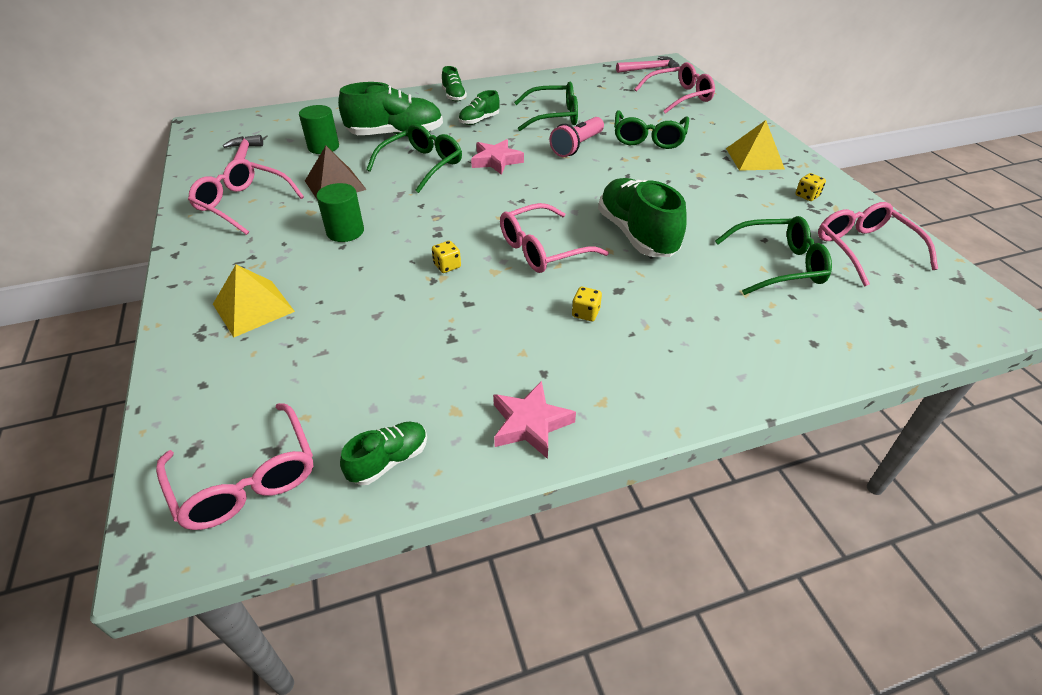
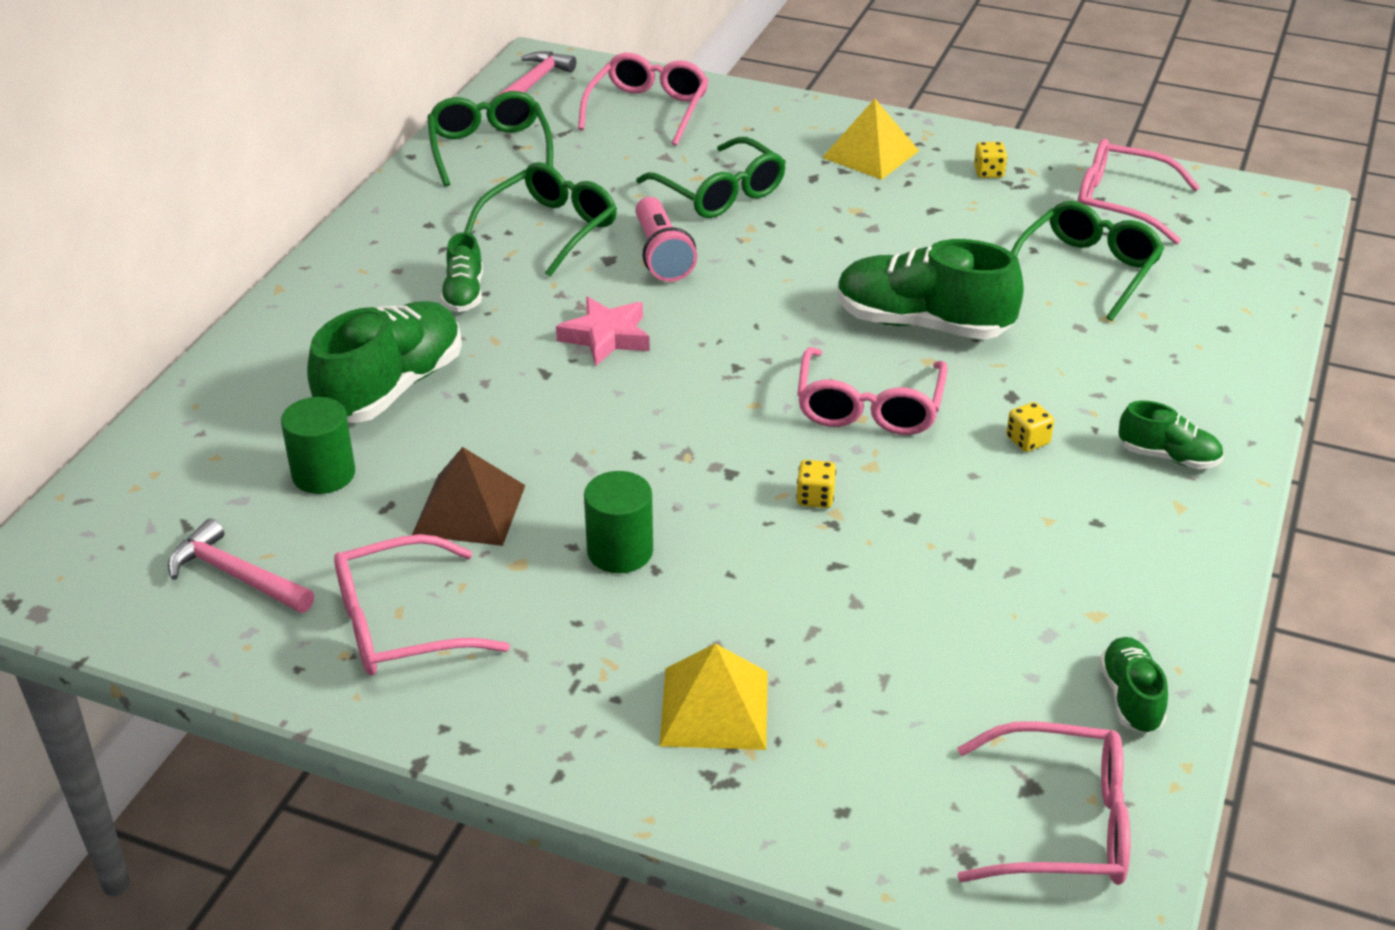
camera: 50 degrees left, 5 degrees down
(422, 165) = (525, 405): green glasses -> green glasses (489, 149)
(454, 96) = (346, 278): green shoe -> green shoe (1168, 457)
(530, 424) = (1166, 571): pink star -> none

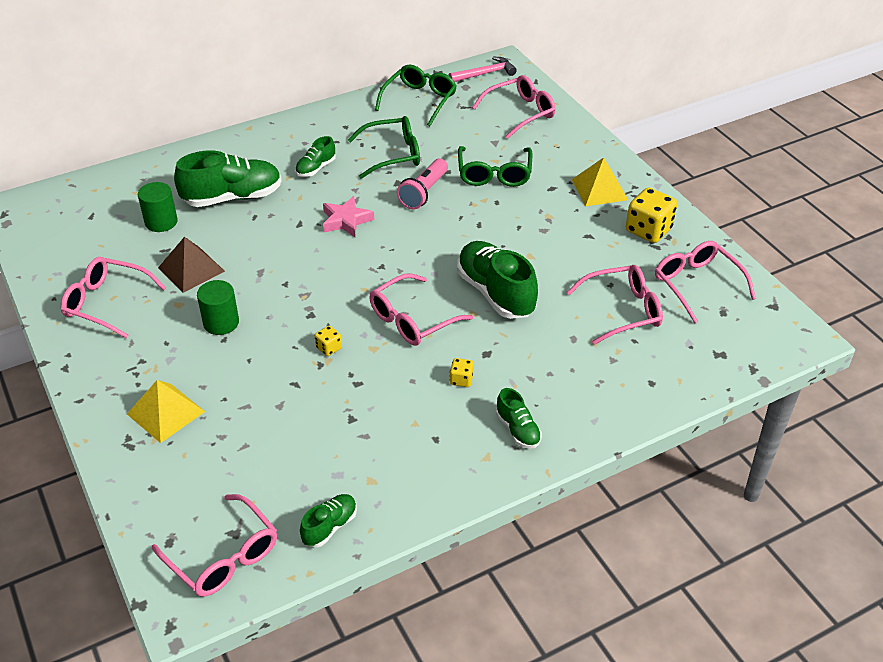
camera: 40 degrees right, 5 degrees up
(236, 575) = (81, 247): pink hammer -> none
(988, 172) = (648, 230): yellow dice -> yellow dice, size x2.05
(1087, 270) = (622, 311): green glasses -> pink glasses

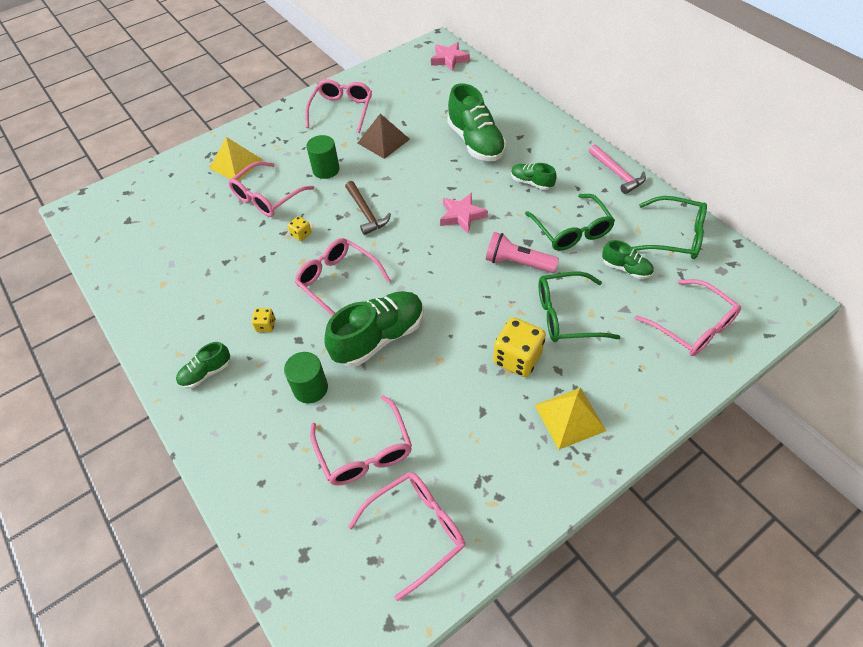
camera: 85 degrees right, 10 degrees up
(58, 200) = (449, 59): none -> pink star
(161, 222) = (435, 113): green cylinder -> green cylinder (310, 388)
(223, 556) = (109, 219): pink glasses -> pink glasses (267, 197)
(313, 292) = (366, 213): none -> brown hammer
(330, 527) = (124, 268): green shoe -> green shoe (626, 268)
(485, 74) = (758, 284): pink hammer -> pink hammer (617, 173)
(648, 230) = (506, 474): yellow dice -> yellow dice (517, 358)

